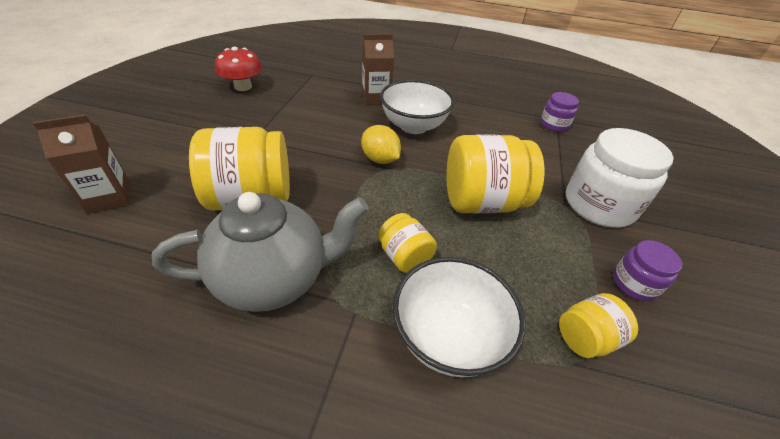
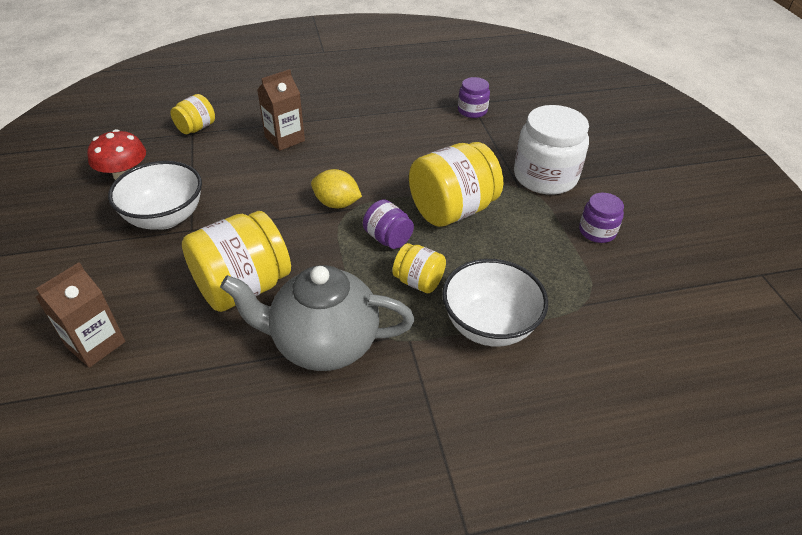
camera: 25 degrees left, 0 degrees up
(274, 278) = (323, 343): grey teapot -> grey teapot turned 135 degrees counterclockwise
(403, 205) = (388, 238): none -> purple jar
(413, 126) = (344, 157): white bowl -> white bowl (165, 218)
(585, 338) = (581, 285): yellow jar -> yellow jar (196, 128)

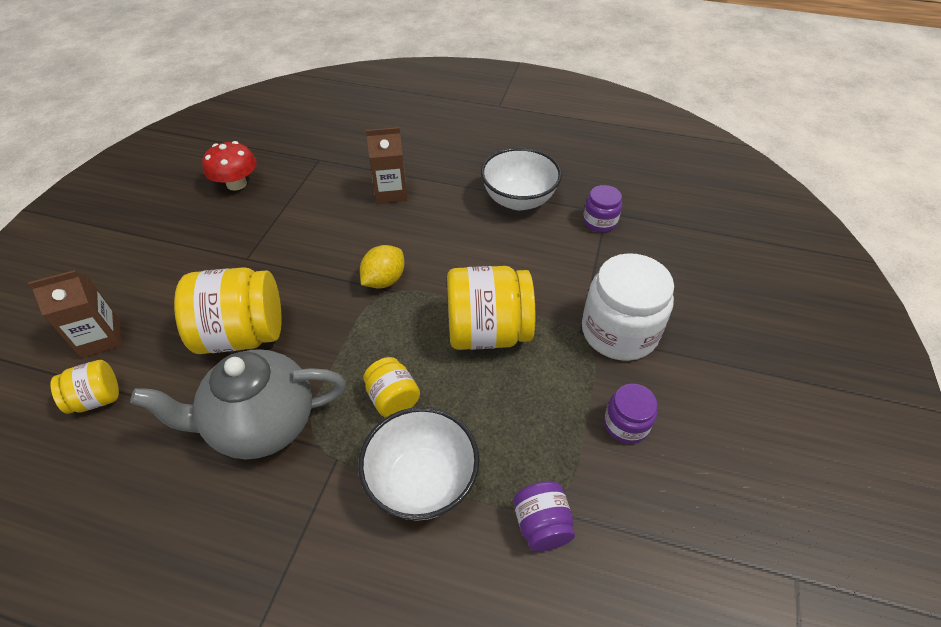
camera: 30 degrees right, 5 degrees up
(165, 218) = (235, 238): white bowl -> white bowl (518, 200)
(196, 128) = (325, 155): yellow jar -> yellow jar (97, 399)
(323, 343) = (262, 424): grey teapot -> grey teapot turned 45 degrees counterclockwise
(336, 203) = (384, 280): yellow lemon -> yellow lemon turned 75 degrees clockwise
(388, 238) = (401, 338): purple jar -> purple jar (541, 525)

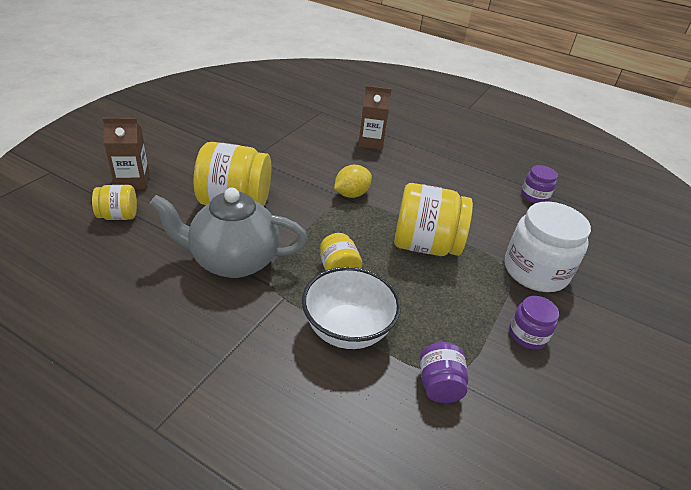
camera: 10 degrees right, 10 degrees down
(236, 184) = (257, 113): red mushroom -> none
(518, 200) = (470, 168): white bowl -> none

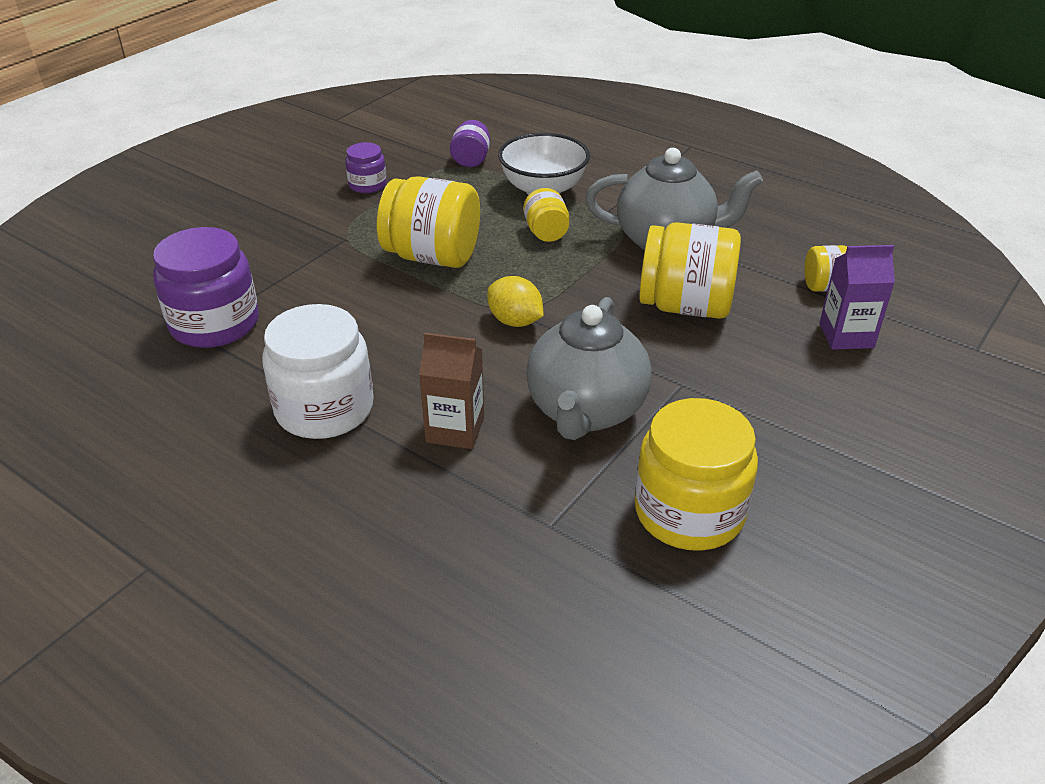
camera: 170 degrees left, 0 degrees up
(133, 181) = (846, 335): brown carton -> purple carton
(262, 112) = (689, 512): none -> yellow jar
(306, 147) = (586, 411): none -> grey teapot
(351, 194) = (515, 321): yellow lemon -> yellow lemon turned 75 degrees clockwise
(534, 196) = (215, 324): purple jar -> purple jar, size x1.91
(535, 271) = (310, 232): white jar -> white jar (324, 409)

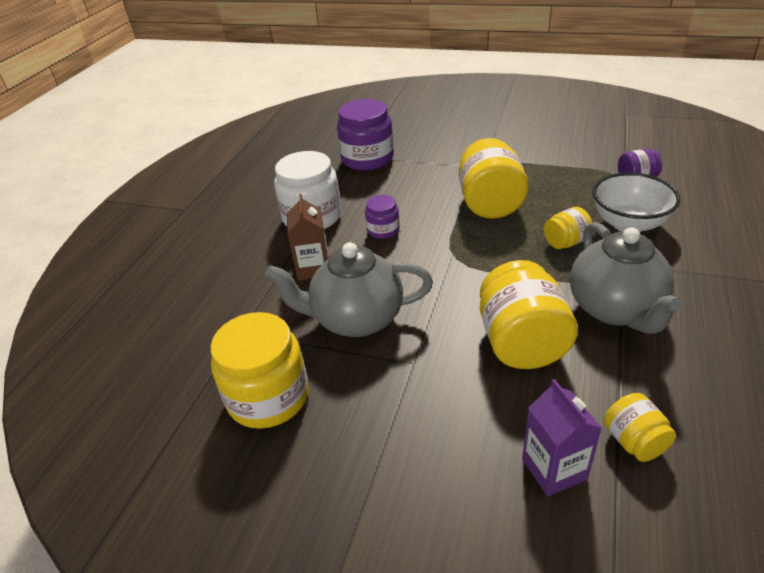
camera: 75 degrees right, 0 degrees up
(367, 185) = (554, 152): purple jar -> purple jar (383, 230)
(515, 321) = (439, 260): yellow lemon -> none

